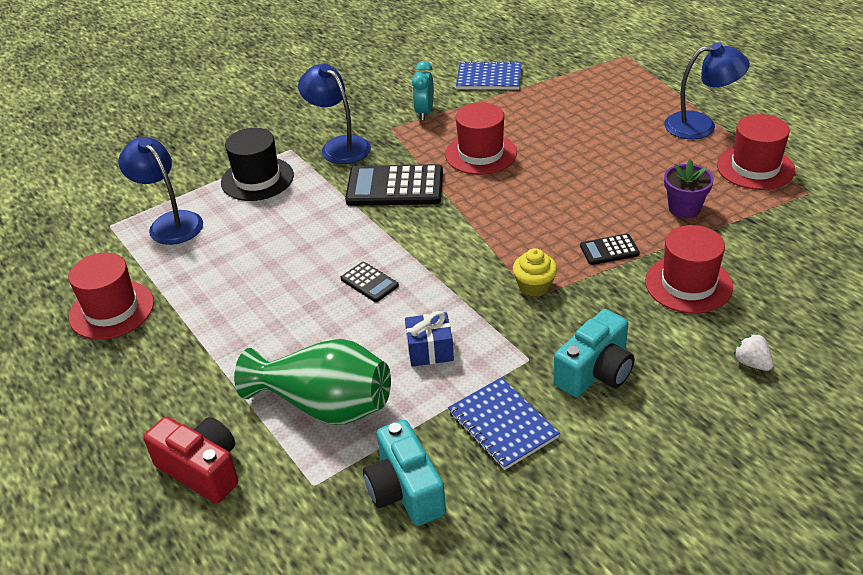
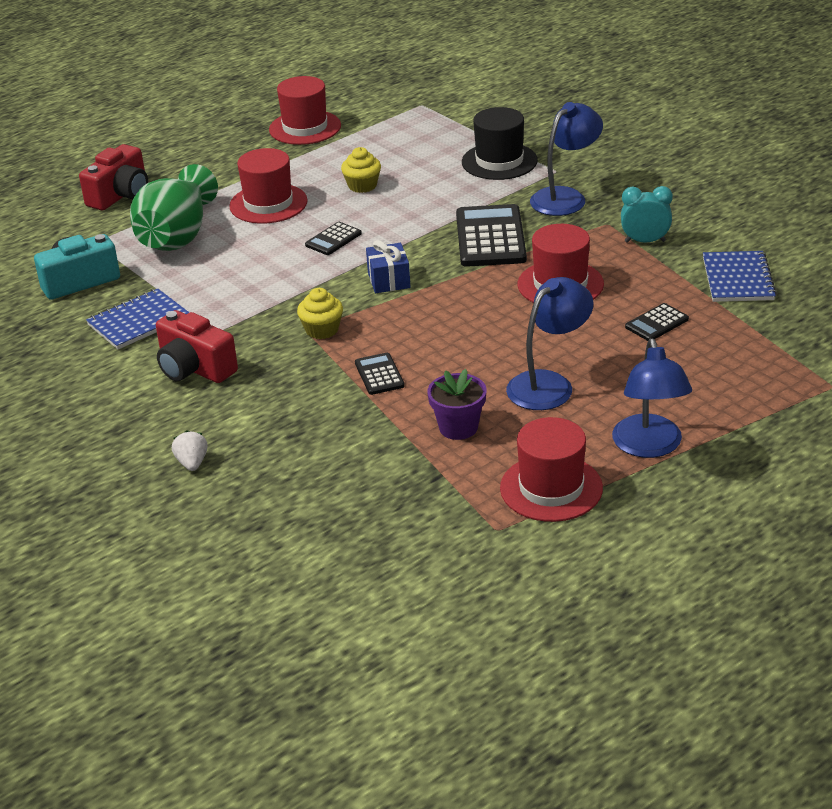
camera: 85 degrees right, 5 degrees down
(170, 223) = (425, 131): blue lamp -> blue lamp (549, 384)
(267, 264) = (362, 186): none -> yellow cupcake
(430, 350) = (236, 279): blue gift -> blue gift (389, 280)
(544, 114) = (656, 323): none -> black calculator
(595, 372) = (194, 368): turquoise camera -> red camera
(688, 284) = (318, 426): red hat -> red hat (268, 204)
(752, 363) = (192, 463): white strawberry -> white strawberry turned 60 degrees counterclockwise

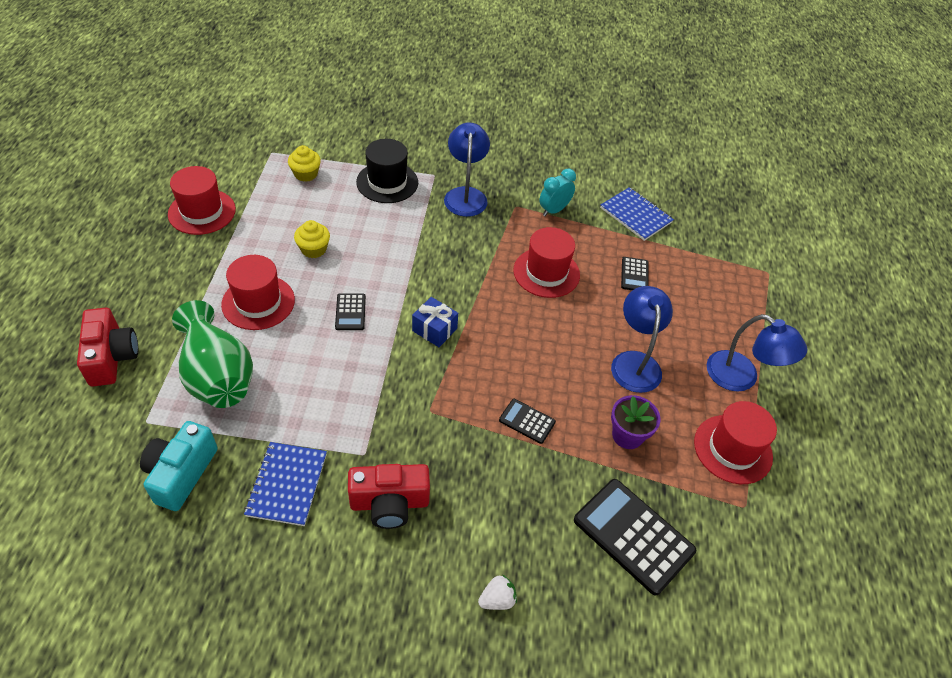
camera: 50 degrees left, 15 degrees up
(192, 463) = (497, 599): white strawberry -> white strawberry turned 120 degrees clockwise
(322, 330) = (441, 404): yellow cupcake -> yellow cupcake (306, 174)
(490, 237) = (458, 254): black calculator -> black calculator (633, 536)

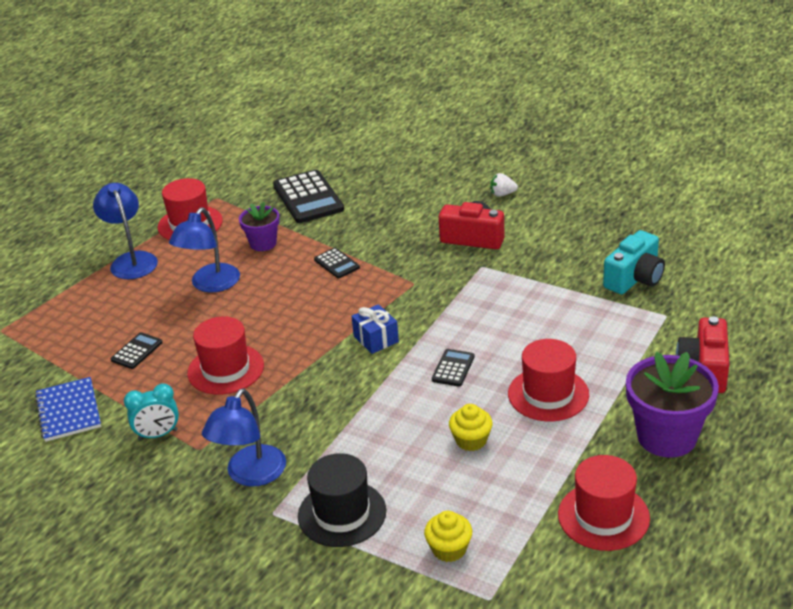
camera: 150 degrees left, 15 degrees down
(152, 281) = (667, 437): none -> purple flower pot
(217, 375) = (599, 338): green vase -> none
(287, 484) = (549, 259): blue notebook -> none
(497, 599) = (421, 187): white strawberry -> white strawberry (502, 194)

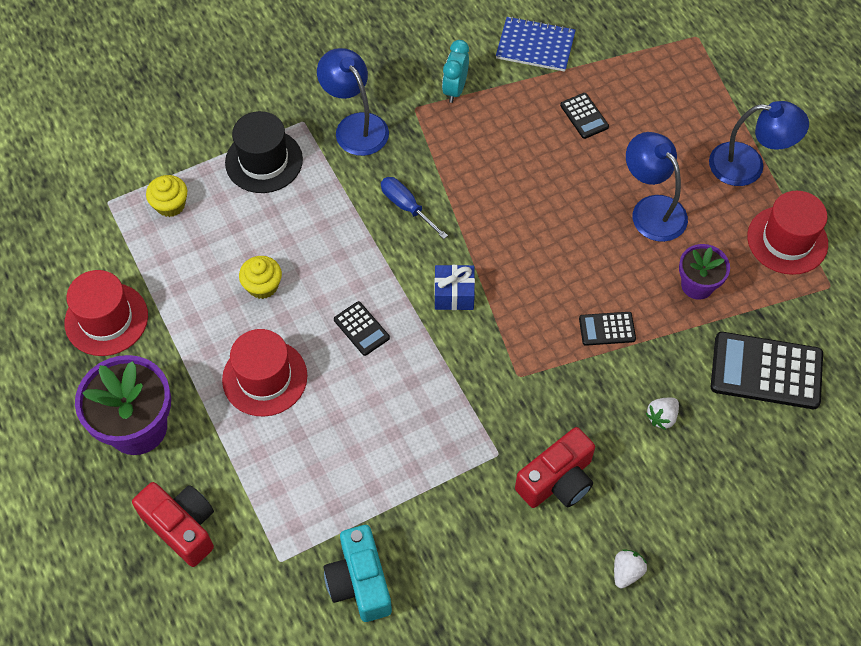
camera: 120 degrees right, 25 degrees up
(225, 369) = (504, 166): red hat -> none
(315, 401) = (407, 207): none -> blue screwdriver
(383, 220) = (661, 417): none -> white strawberry

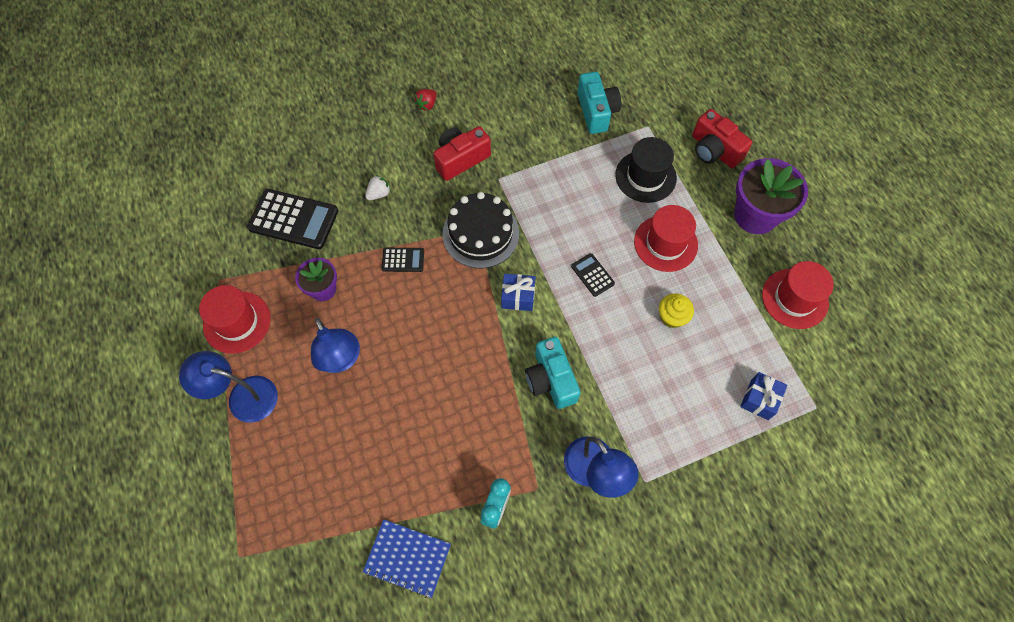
camera: 175 degrees left, 5 degrees up
(170, 205) = (759, 399): yellow cupcake -> blue gift
(264, 161) = (679, 439): black hat -> black hat (645, 176)
(407, 207) = (551, 380): blue screwdriver -> turquoise camera
(512, 371) = (480, 234): none -> black cake
(584, 116) = (377, 464): black calculator -> none
(626, 572) = (427, 105): white strawberry -> red strawberry

